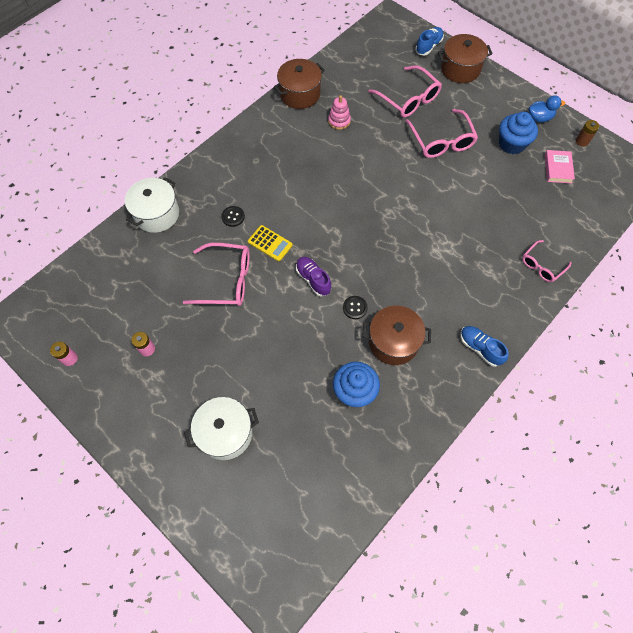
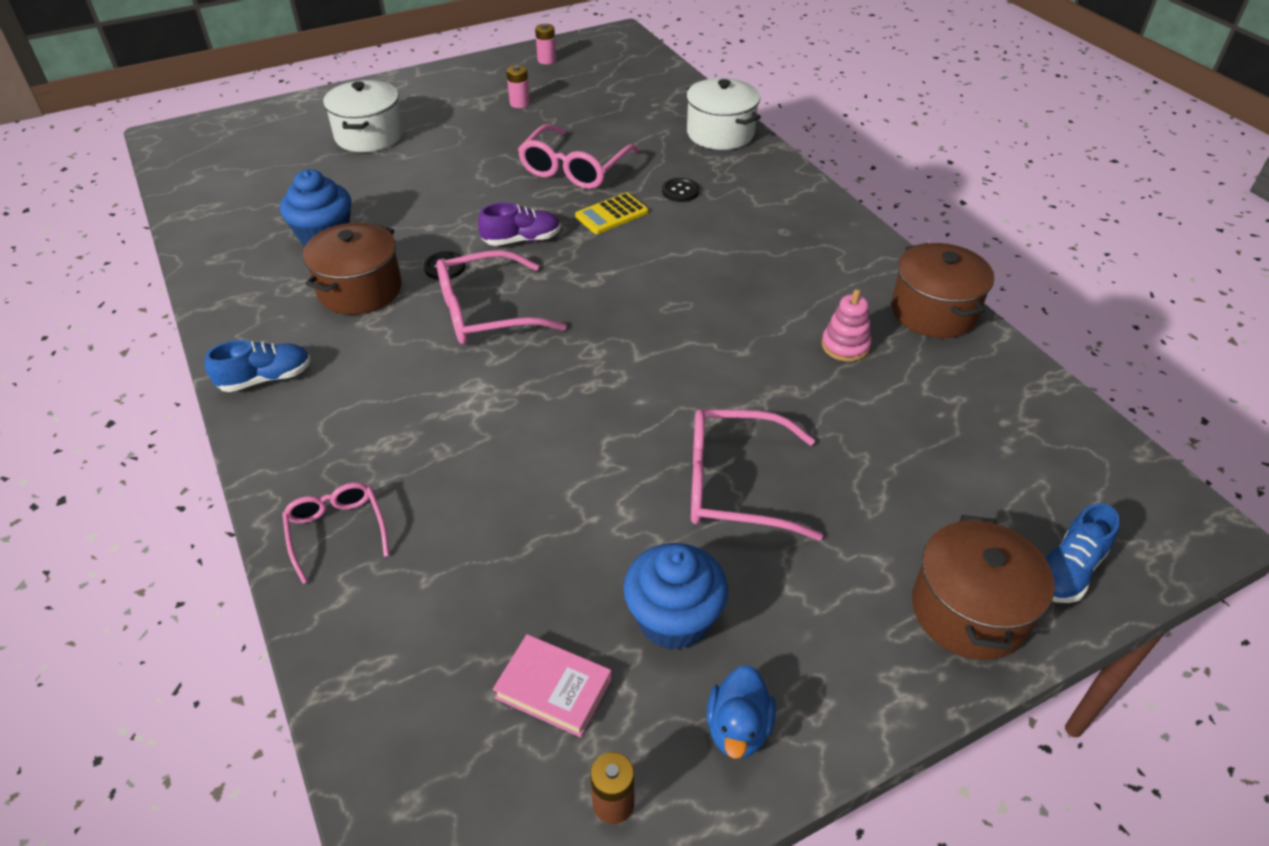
camera: 110 degrees right, 20 degrees down
(408, 99) = (882, 469): pink glasses -> pink glasses (486, 312)
(428, 46) = (1068, 571): blue shoe -> blue shoe turned 75 degrees clockwise

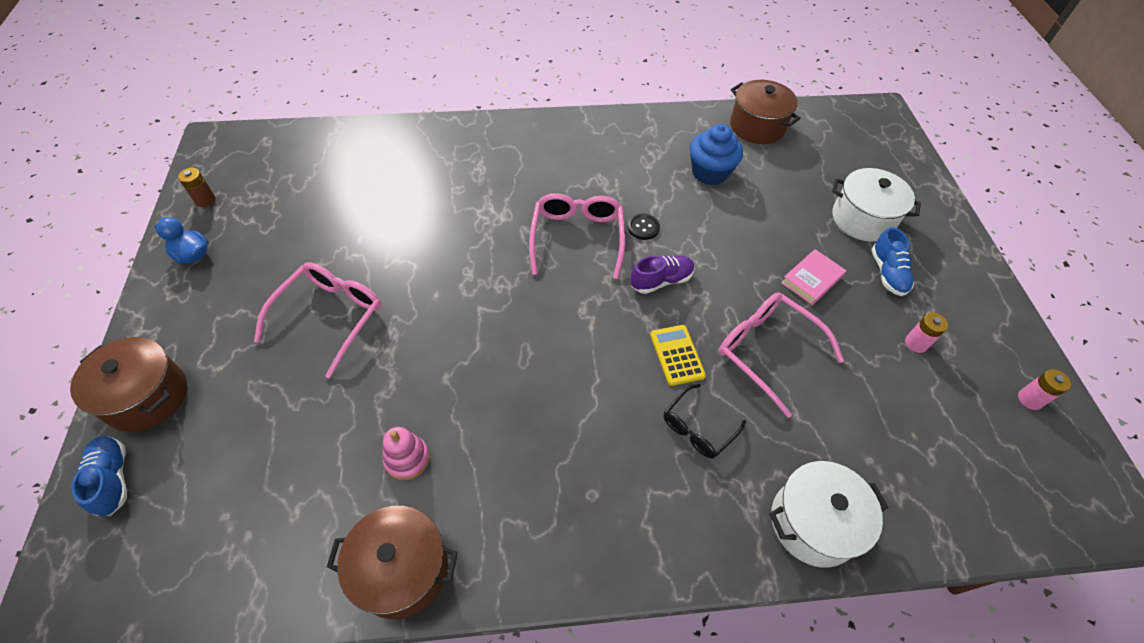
camera: 110 degrees right, 10 degrees up
(266, 378) = (565, 130): blue shoe -> blue shoe (887, 273)
(337, 531) = (427, 141): pink glasses -> none
(360, 290) = (635, 180): brown pot -> brown pot (757, 126)
(522, 240) = (661, 281): purple shoe -> purple shoe turned 120 degrees counterclockwise
(553, 688) = (274, 196): pink book -> pink book (811, 280)
(673, 619) = (269, 252): blue cupcake -> none
(680, 191) = (698, 428): black button -> black glasses

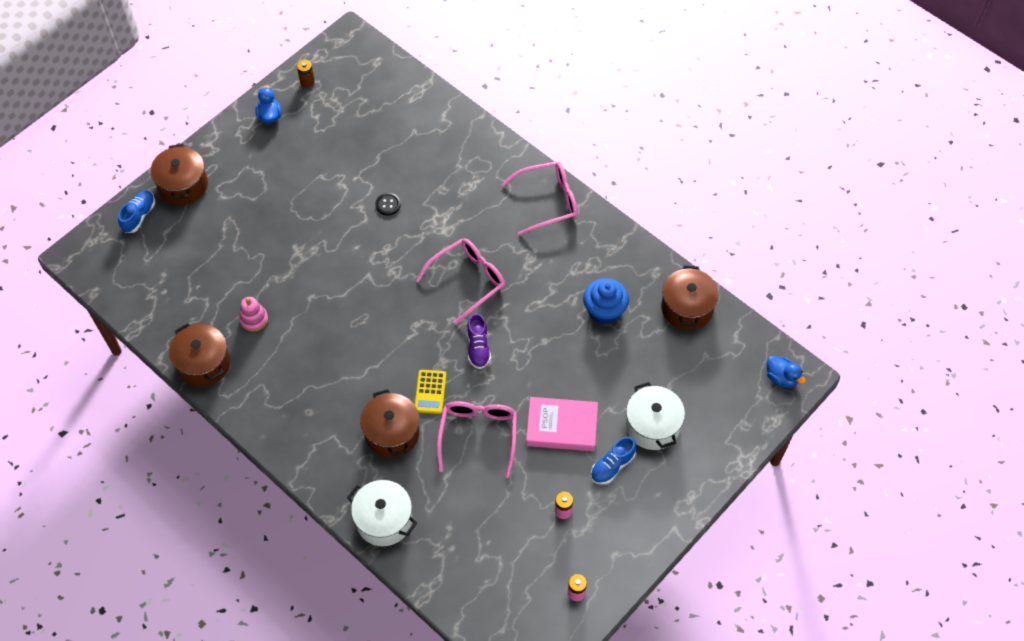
camera: 50 degrees right, 5 degrees up
(330, 317) = (295, 213): pink glasses -> pink glasses (547, 201)
(643, 227) = (512, 308): black button -> black button (388, 204)
(661, 281) = (478, 347): purple shoe -> purple shoe turned 60 degrees clockwise
(676, 355) = (430, 392): yellow calculator -> yellow calculator turned 150 degrees clockwise
(698, 428) = (392, 433): black glasses -> brown pot
(811, 280) = (561, 426): pink book -> pink book, size x1.58
(876, 120) = (781, 378): none -> blue duck

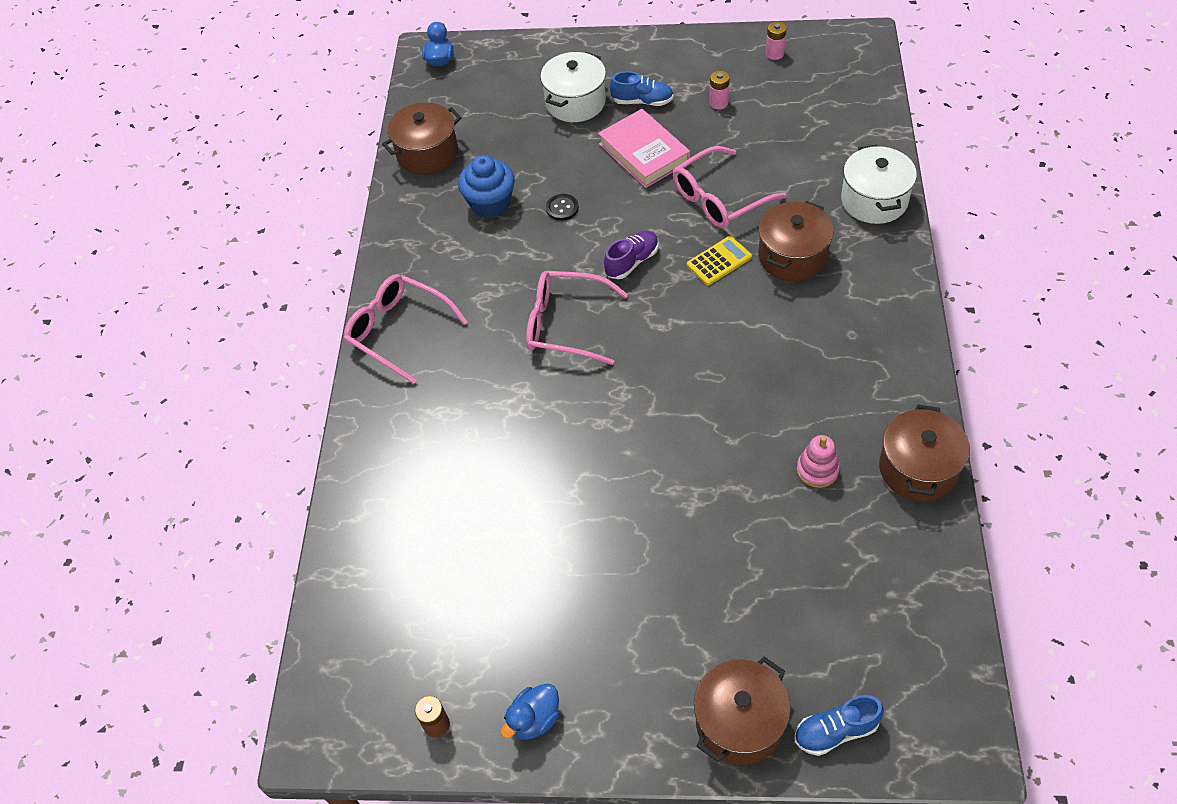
camera: 125 degrees left, 5 degrees down
(388, 204) = (542, 468): black button -> black button (562, 208)

